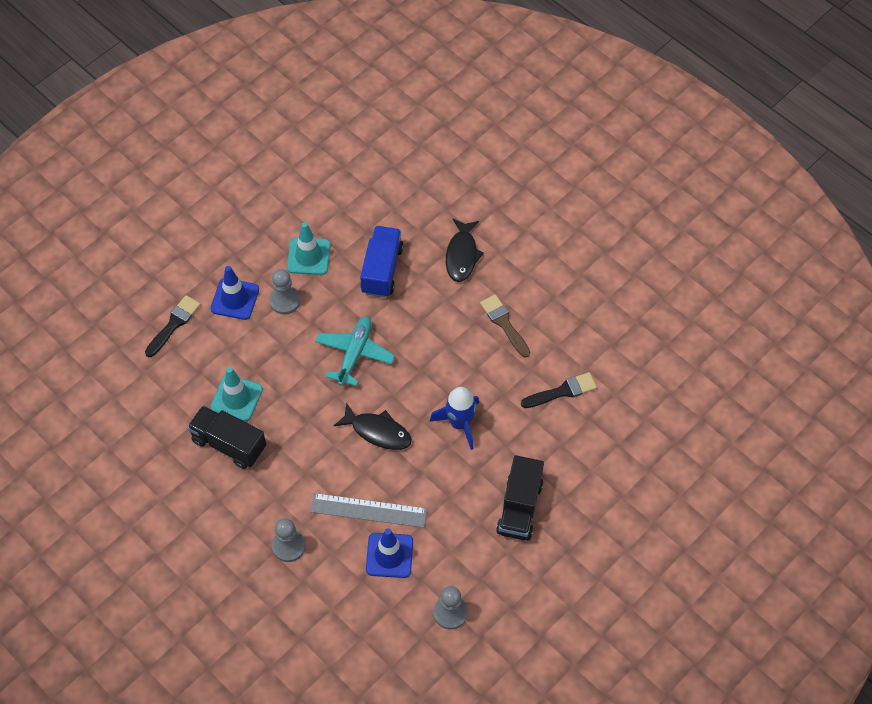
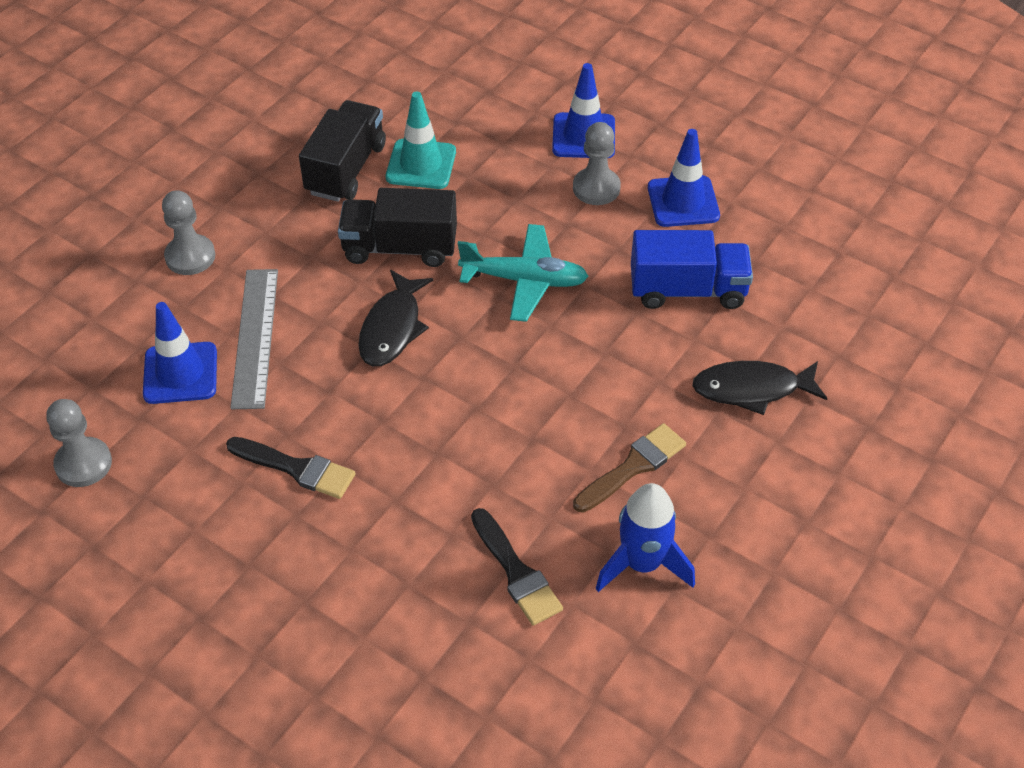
camera: 80 degrees right, 10 degrees down
(174, 324) = (525, 84): black brush -> black brush (296, 468)
(308, 256) = (683, 202): turquoise traffic cone -> blue traffic cone
(460, 424) = (424, 430): blue rocket -> blue rocket (642, 564)
(519, 508) = (277, 535): black truck -> black truck (400, 248)

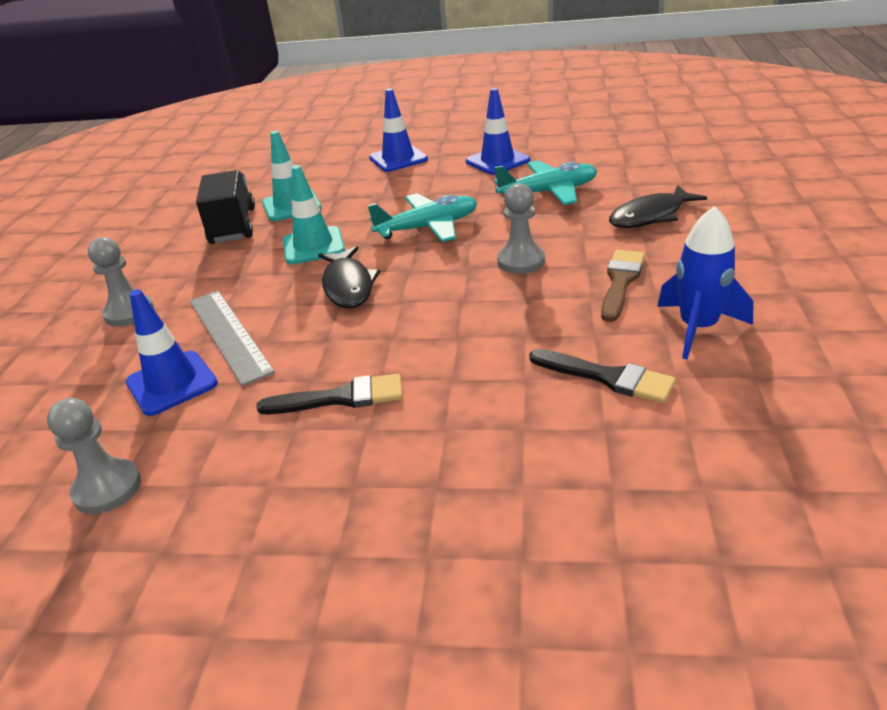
camera: 25 degrees left, 15 degrees down
(400, 248) = (313, 246): black truck -> turquoise traffic cone
(596, 188) = (432, 174): grey pawn -> grey pawn (521, 261)
(687, 290) = (548, 192): blue truck -> turquoise plane

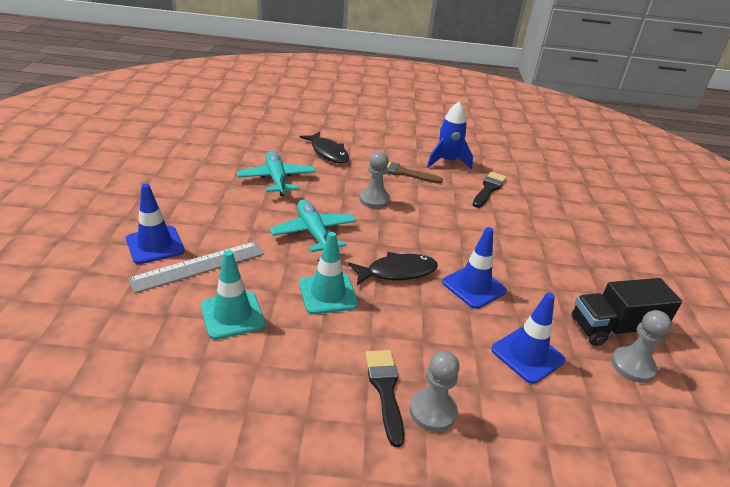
camera: 100 degrees left, 0 degrees up
(229, 335) = (464, 331): grey ruler -> grey ruler (199, 266)
(233, 226) = (264, 357): black truck -> black truck (614, 328)
(340, 398) = (523, 271): black brush -> black brush (385, 390)
(497, 161) = (203, 194): blue traffic cone -> blue traffic cone (474, 286)

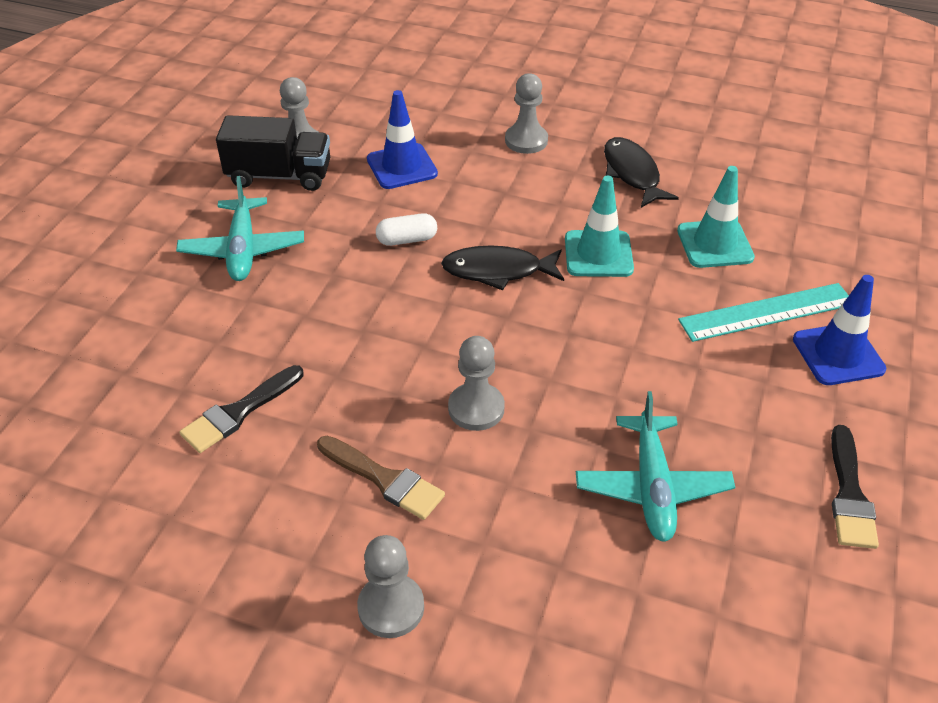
camera: 160 degrees left, 10 degrees up
(199, 266) = (766, 312): grey ruler -> turquoise ruler
(314, 233) = (599, 348): turquoise plane -> turquoise plane (243, 249)
(328, 152) = (526, 573): black fish -> black fish (632, 173)
(377, 142) = (391, 607): none -> grey pawn
(385, 390) = (563, 160): black brush -> black brush (849, 494)
(447, 161) = (263, 508): blue rocket -> none
(474, 286) = (407, 240): blue traffic cone -> white capsule

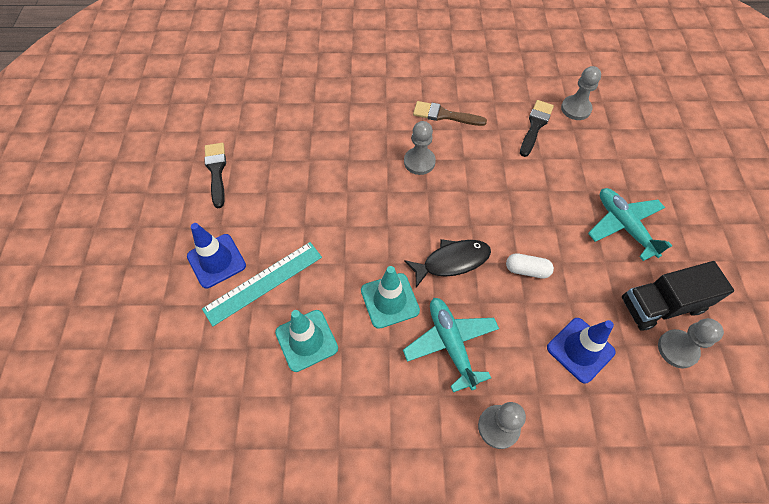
camera: 160 degrees right, 15 degrees up
(391, 607) = (412, 70): grey pawn -> grey pawn (575, 109)
(407, 240) = (527, 270): white capsule -> white capsule turned 45 degrees clockwise
(632, 173) = (390, 410): black fish -> none
(652, 487) = (316, 147): turquoise plane -> turquoise plane (451, 344)

